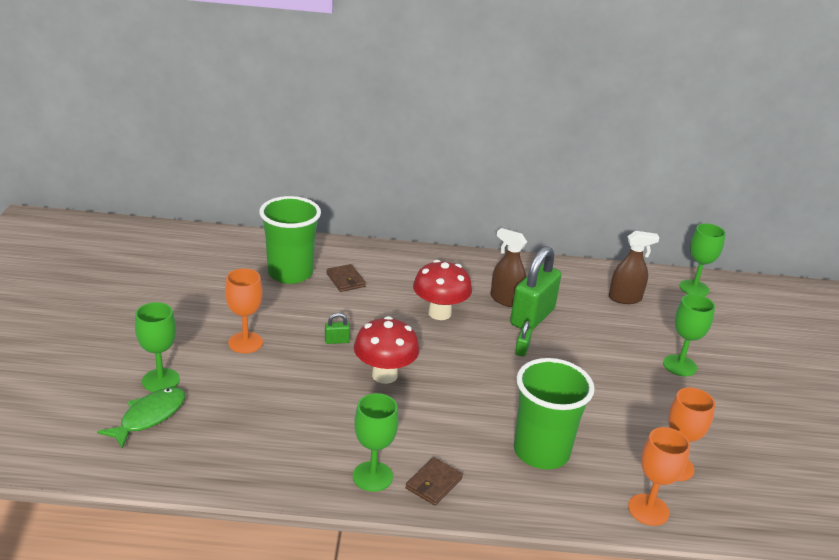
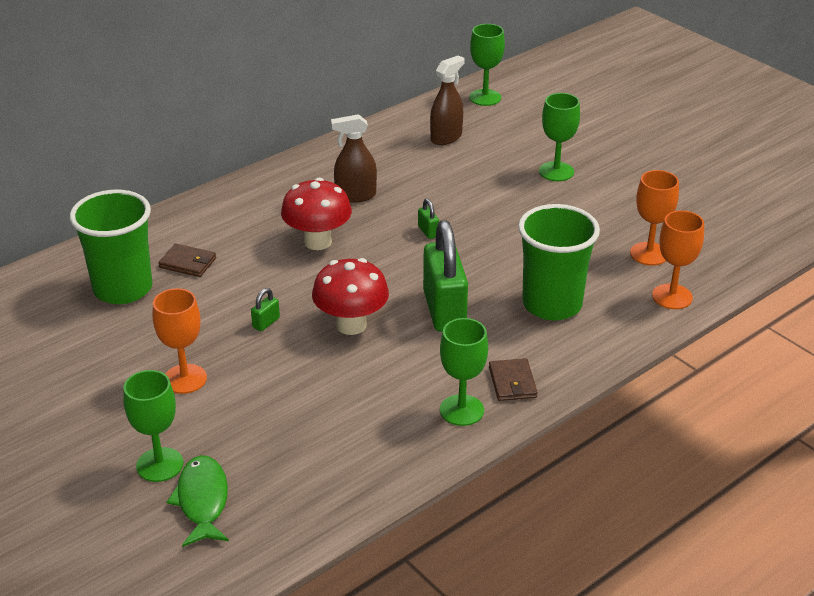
camera: 40 degrees left, 5 degrees up
(532, 317) = (397, 198): green padlock -> green padlock (444, 310)

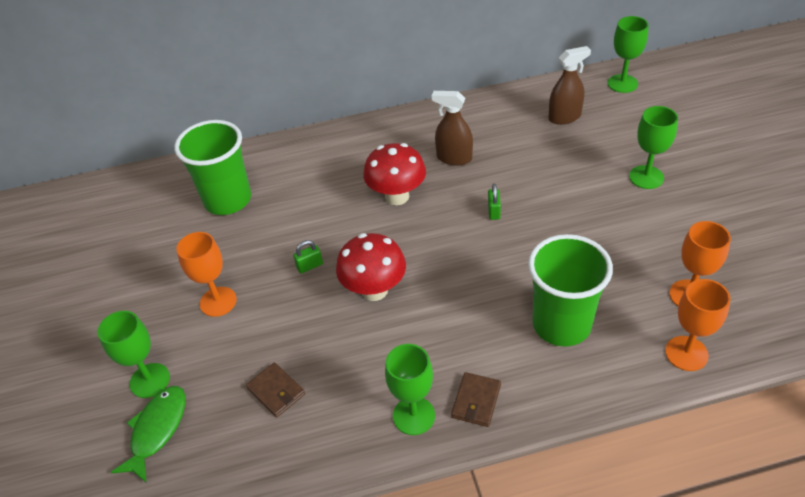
camera: 30 degrees right, 10 degrees up
(188, 263) = (287, 189): brown wallet -> brown wallet (276, 391)
(444, 310) = (460, 299): green padlock -> none

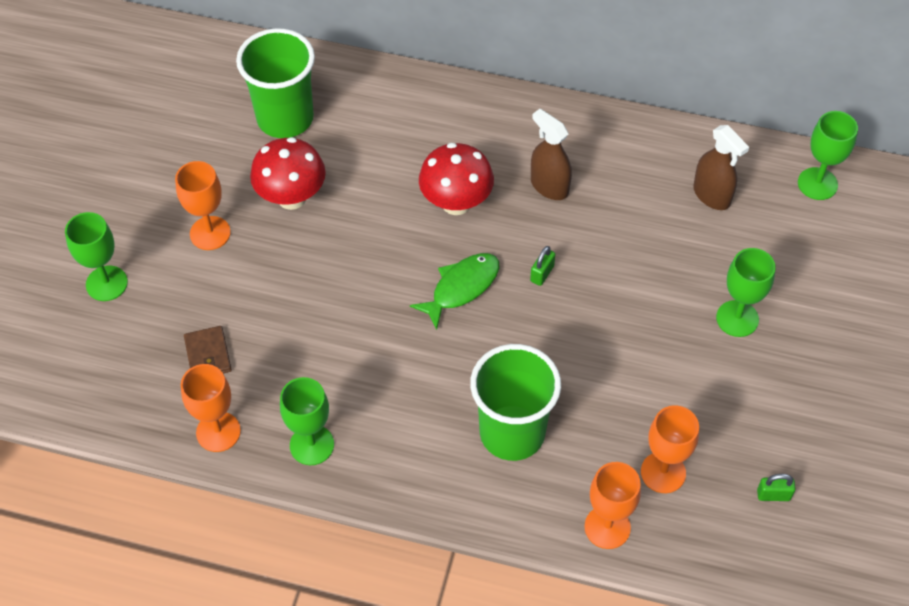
camera: 25 degrees right, 10 degrees up
(157, 430) = (88, 335): green fish -> green fish (461, 288)
(310, 266) = (318, 239): green padlock -> green padlock (773, 495)
(326, 448) = (218, 432): none -> orange goblet
(374, 290) = (361, 299): red mushroom -> red mushroom (291, 197)
(476, 401) = (376, 462): brown wallet -> none
(564, 117) = (712, 195): brown spray bottle -> brown spray bottle turned 45 degrees clockwise

